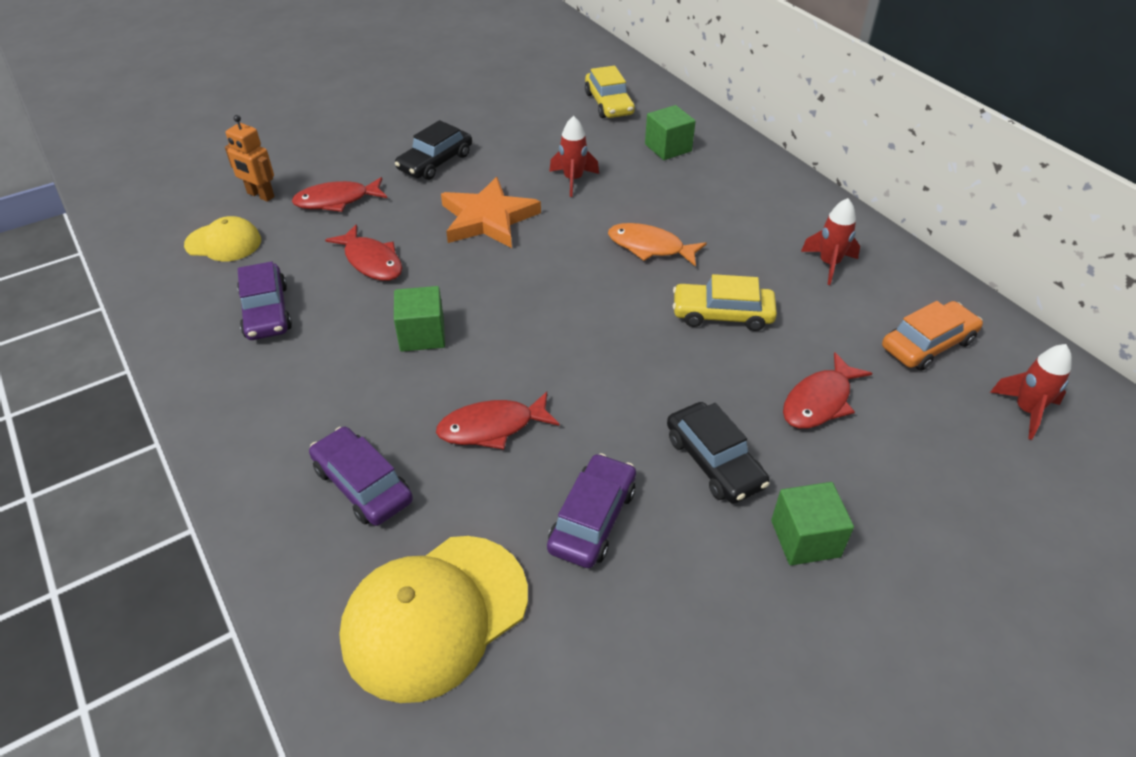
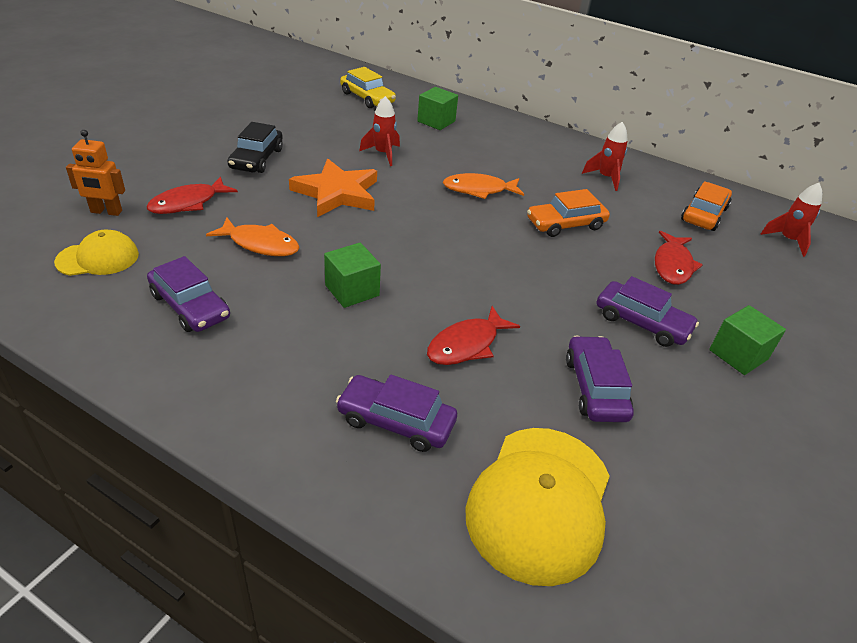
camera: 30 degrees left, 5 degrees down
(371, 261) = (260, 244): red fish -> orange fish
(714, 461) = (642, 322): black car -> purple car
(722, 314) = (565, 224): yellow car -> orange car

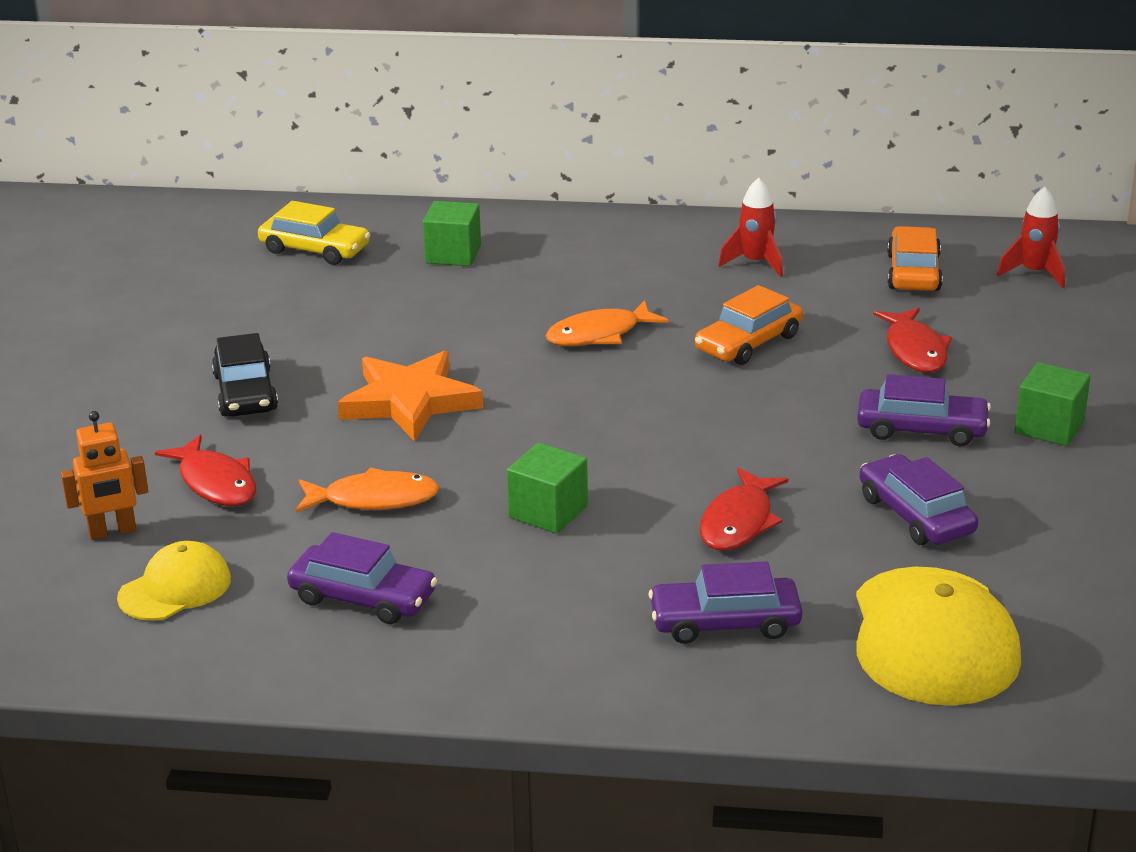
camera: 20 degrees left, 10 degrees down
(188, 203) = (215, 483): red fish -> red fish turned 60 degrees counterclockwise
(383, 154) = (421, 327): red rocket -> none

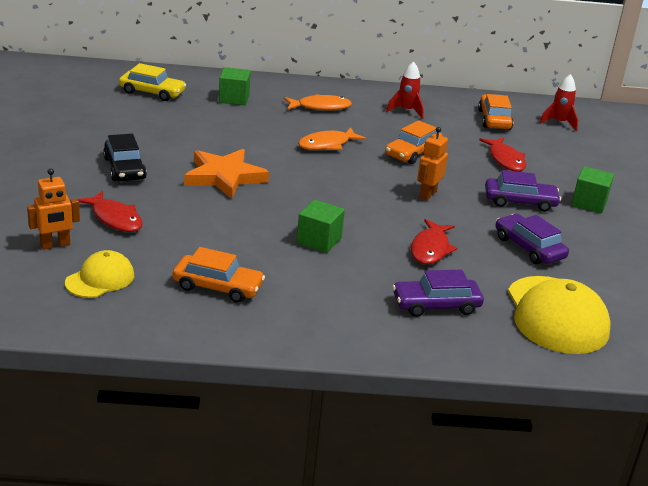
camera: 10 degrees left, 0 degrees up
(363, 597) = (218, 287): purple car -> orange car
(374, 499) = (213, 231): orange fish -> orange fish (320, 107)
(757, 422) = (427, 195): none -> orange robot

